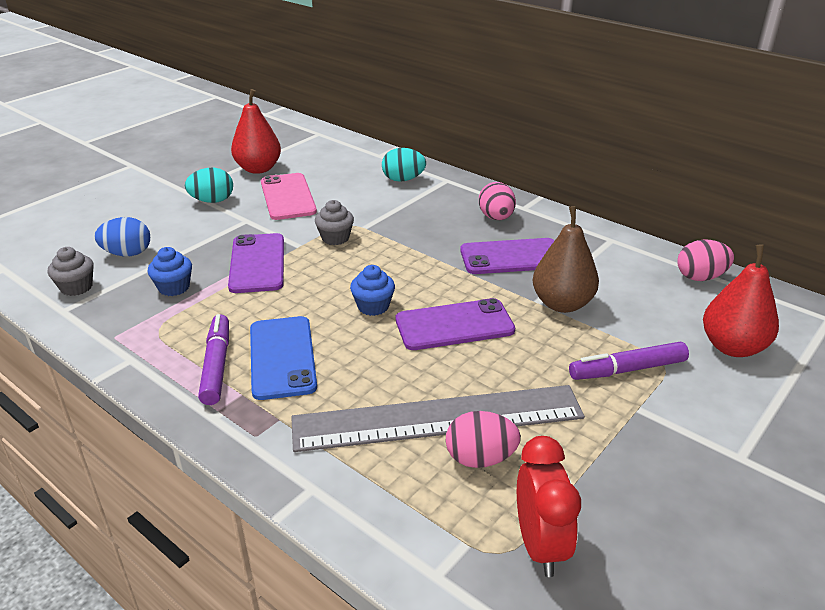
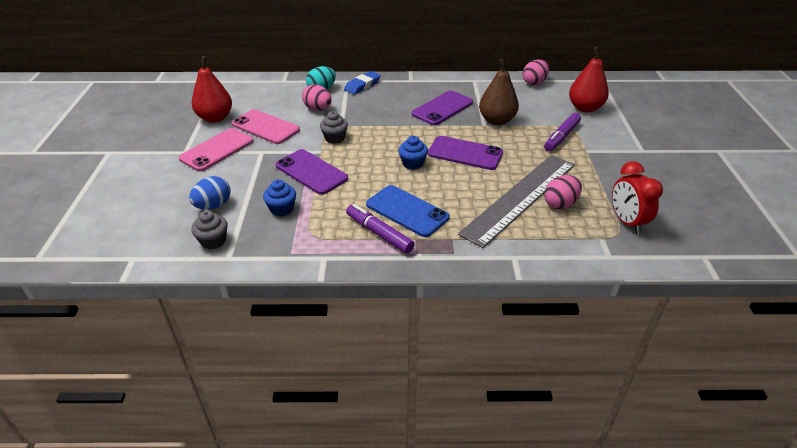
camera: 40 degrees left, 5 degrees up
(212, 201) = (217, 150): turquoise egg -> pink phone
(454, 325) = (465, 153): purple phone -> purple phone turned 75 degrees clockwise
(455, 191) = (362, 85): none -> blue eraser
(496, 218) = (405, 91): pink egg -> pink egg (318, 109)
(540, 545) = (626, 222): red clock -> red clock turned 150 degrees counterclockwise

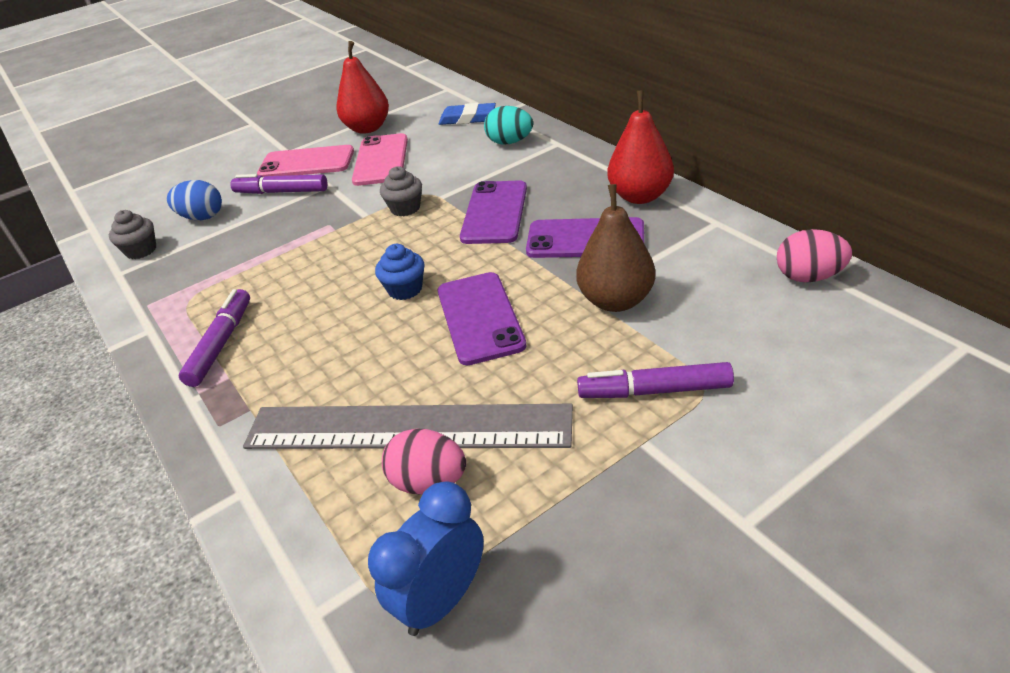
camera: 60 degrees right, 0 degrees up
(238, 168) = (281, 192): none -> purple marker
(282, 209) = (225, 256): blue cupcake -> none
(311, 172) = (314, 233): purple phone -> purple phone (494, 213)
(318, 109) = (460, 164): pink egg -> none
(362, 85) = (560, 157): blue eraser -> blue eraser (467, 118)
(407, 211) = (286, 340): blue phone -> none
(585, 108) = (806, 374): red pear -> red pear (640, 196)
(626, 222) = (442, 600): red clock -> blue clock

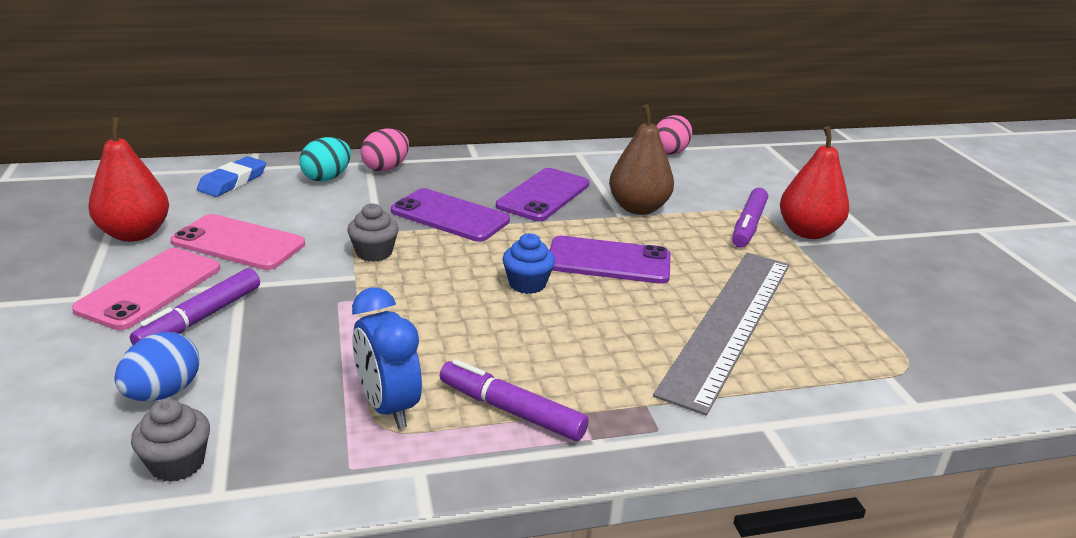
camera: 75 degrees left, 10 degrees down
(429, 482) = (797, 327): pink egg -> pink egg (386, 168)
(442, 600) = (912, 346): blue clock -> blue clock (388, 407)
(640, 196) = (508, 161): red pear -> red pear (807, 232)

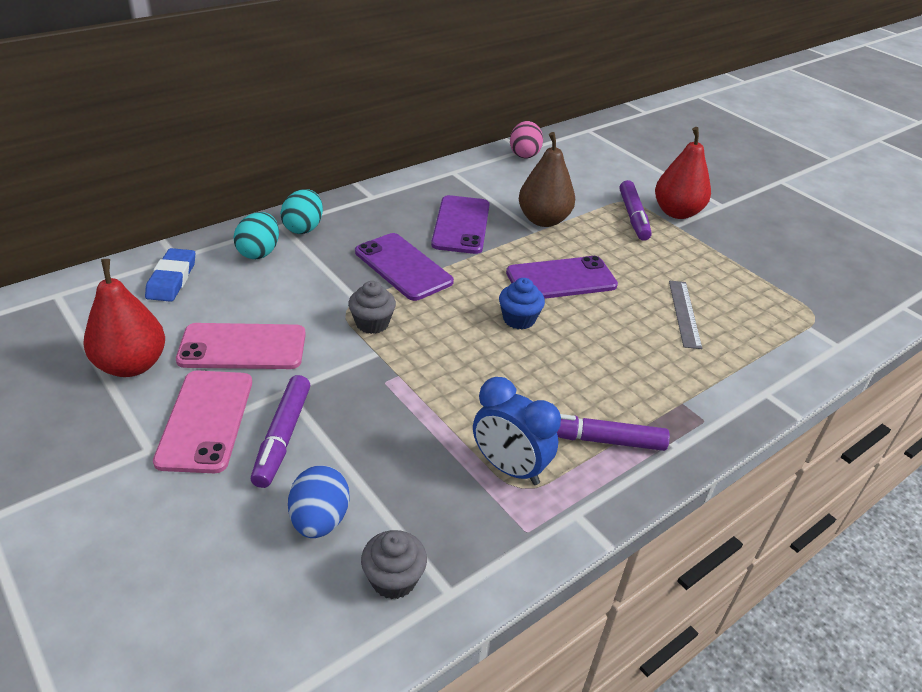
camera: 25 degrees left, 10 degrees up
(386, 168) = (303, 228): pink egg -> turquoise egg
(450, 216) = (403, 267): purple phone -> purple phone turned 45 degrees clockwise
(729, 324) = (684, 313): grey ruler -> grey ruler, size x0.45

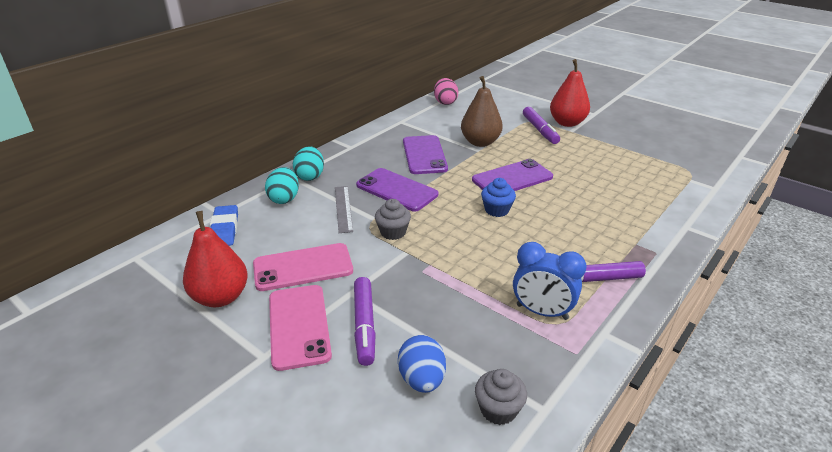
camera: 10 degrees left, 5 degrees down
(684, 313) = (606, 186): grey ruler -> grey ruler (343, 208)

